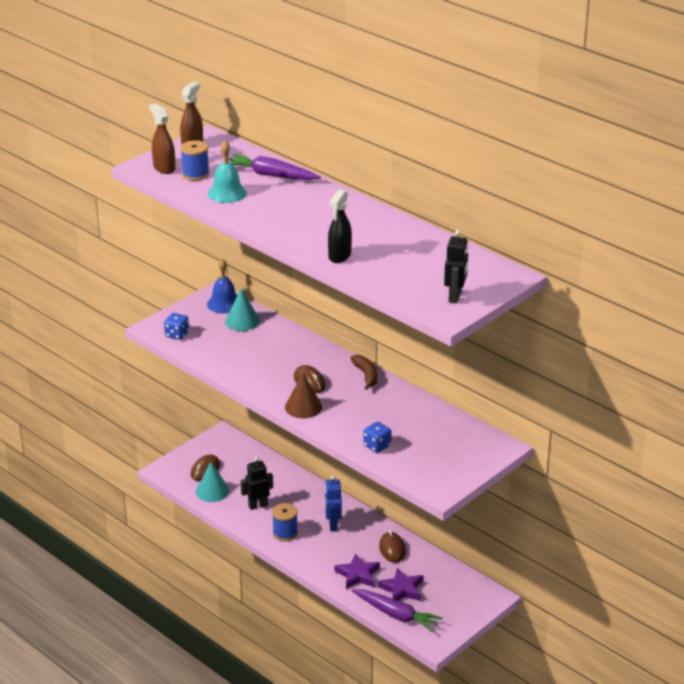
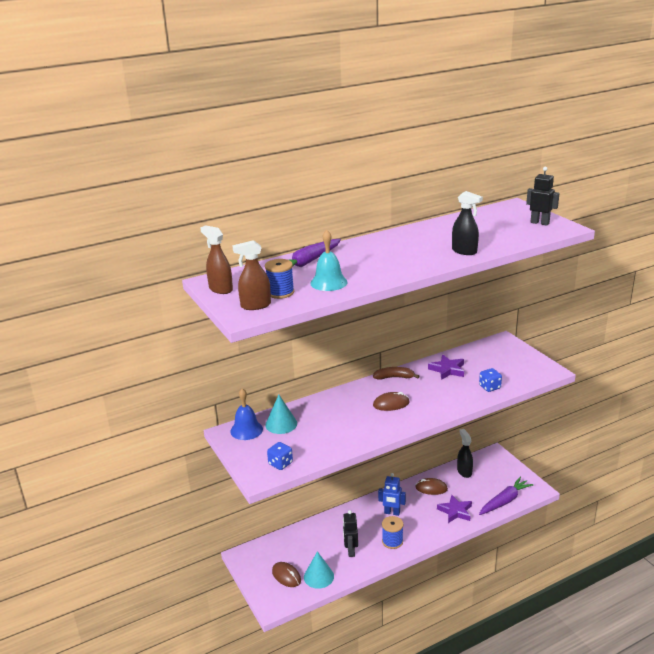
camera: 70 degrees left, 5 degrees down
(303, 407) = (426, 412): brown cone -> none
(402, 589) = (477, 492): purple star -> purple star (447, 370)
(439, 573) = (464, 471): none -> black spray bottle

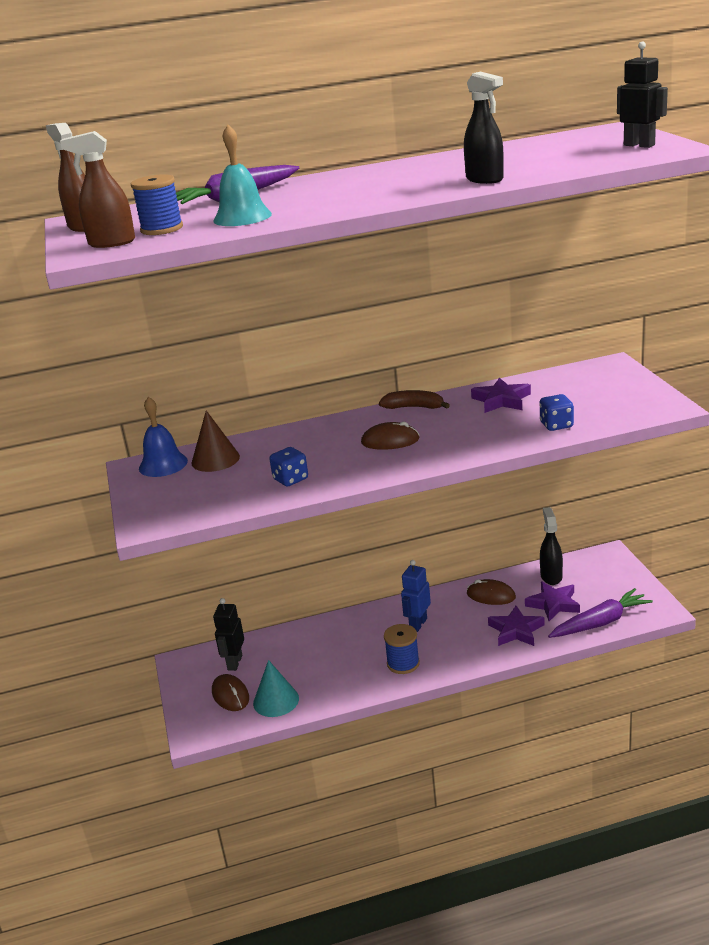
camera: 15 degrees right, 0 degrees up
(280, 464) = (185, 509): blue dice -> blue dice (290, 479)
(281, 424) = (215, 459): turquoise cone -> brown cone
(350, 551) = (336, 671): black robot -> black robot (234, 663)
(392, 513) = (418, 624): blue robot -> blue robot turned 90 degrees clockwise
(472, 491) = (553, 604): none -> purple star

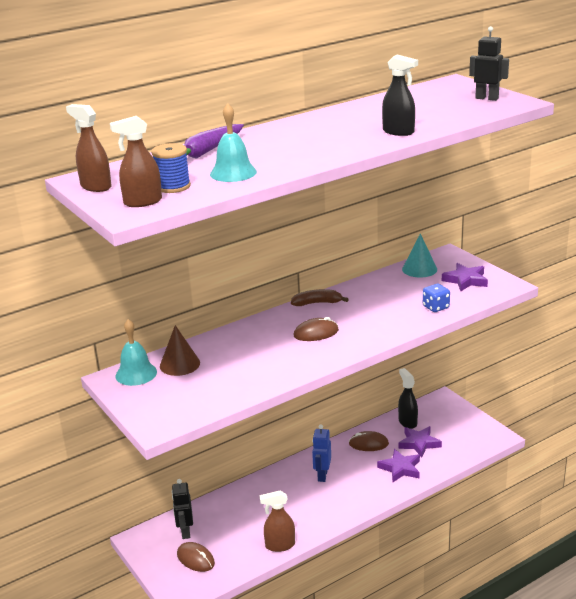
camera: 20 degrees left, 0 degrees up
(163, 464) = (136, 374): blue bell -> turquoise bell
(276, 701) = (236, 556): turquoise cone -> turquoise cone (419, 269)
(290, 479) = (255, 374): blue dice -> none
(330, 697) = (280, 545): none -> brown spray bottle
(403, 663) = (325, 509): blue spool -> none
(501, 400) = (382, 291): purple star -> purple star (465, 280)
(600, 622) = (460, 452): purple carrot -> none

